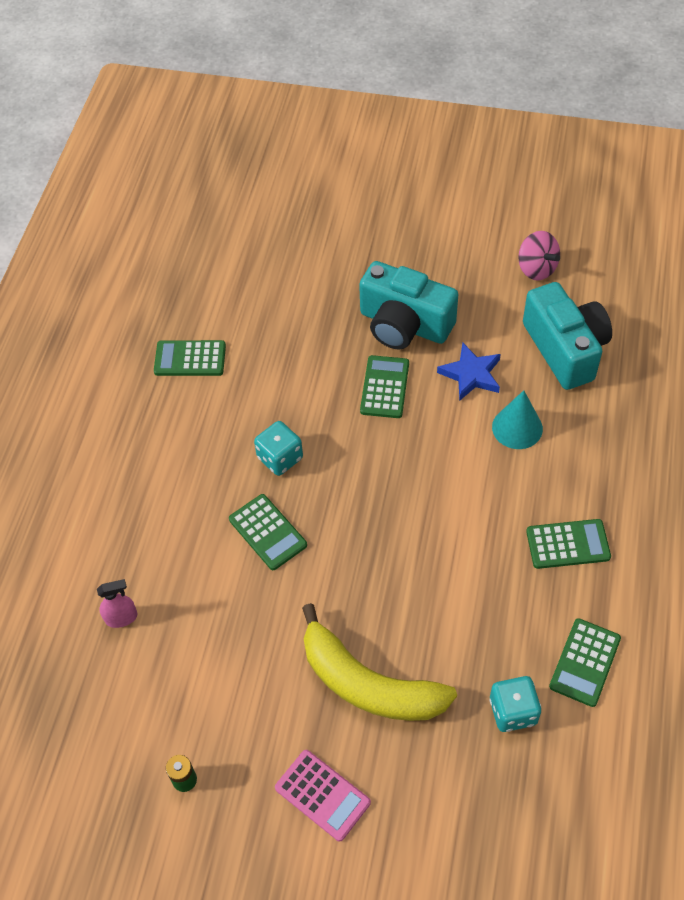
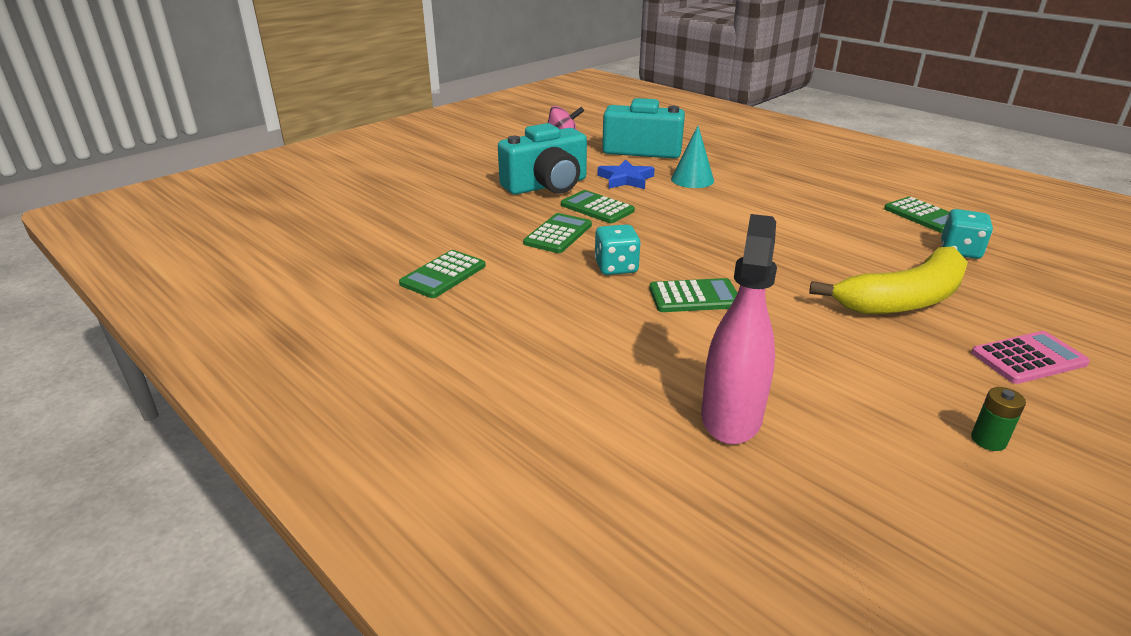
camera: 60 degrees left, 25 degrees down
(121, 618) = (731, 416): pink spray bottle -> pink spray bottle, size x2.09
(568, 544) = (813, 193): green calculator -> green calculator (558, 234)

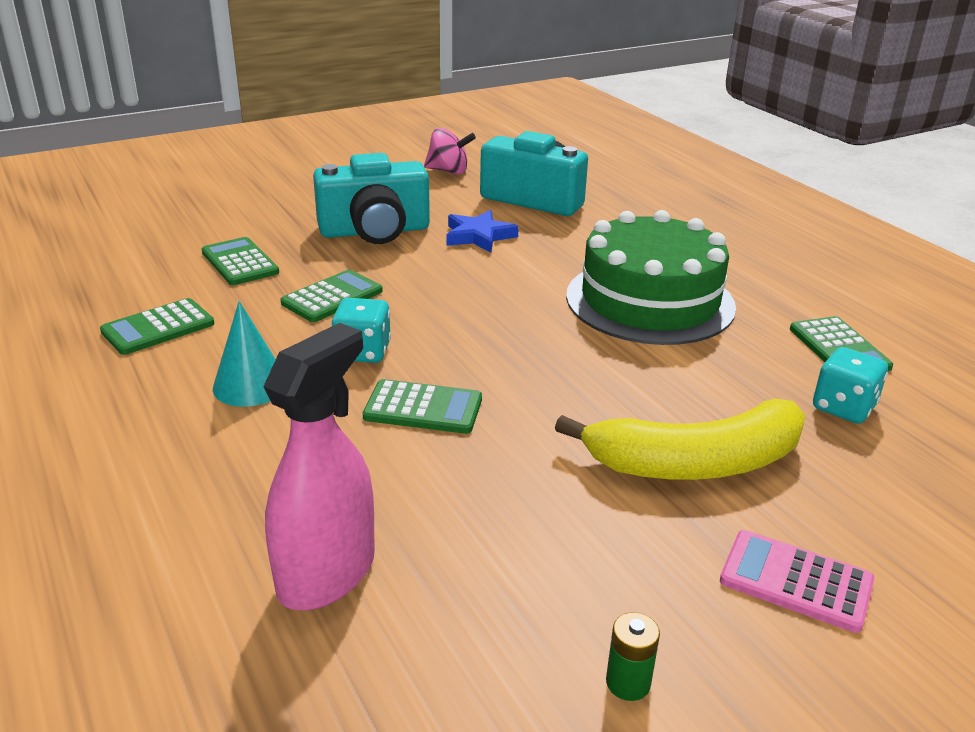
camera: 15 degrees right, 0 degrees up
(597, 208) = (409, 270): green calculator -> green calculator (240, 262)
(692, 179) = (563, 248): turquoise cone -> turquoise cone (250, 385)
(781, 205) = (650, 301): none -> green cake
(1028, 358) = (796, 581): pink calculator -> pink calculator turned 150 degrees counterclockwise

